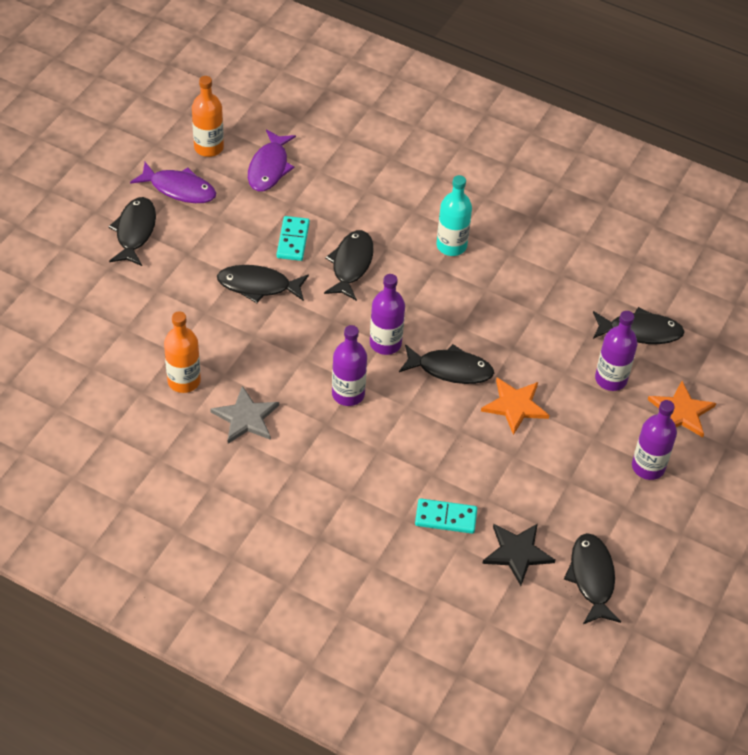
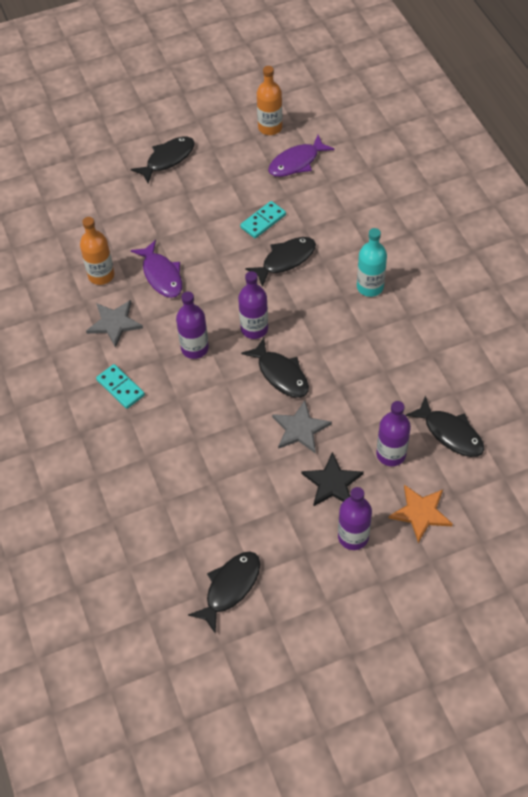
camera: 45 degrees right, 5 degrees up
(179, 189) = (223, 146): purple fish -> purple fish (161, 275)
(258, 286) = (209, 239): black fish -> none
(446, 517) = (174, 475): turquoise domino -> turquoise domino (120, 387)
(515, 406) = (300, 429): orange star -> grey star
(517, 553) = (196, 533): black star -> black star (332, 483)

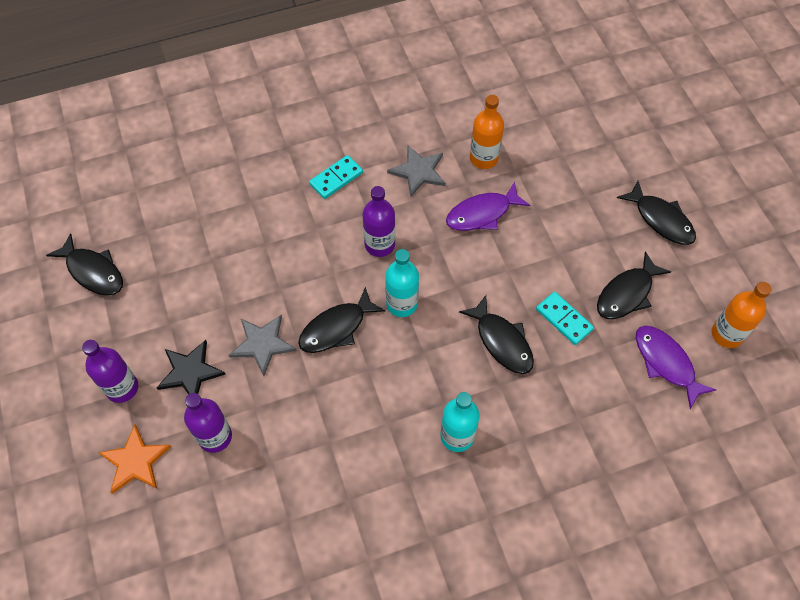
camera: 90 degrees right, 5 degrees up
(254, 329) = (402, 304): purple bottle -> turquoise bottle
(450, 433) = (232, 508): black fish -> black fish (627, 293)

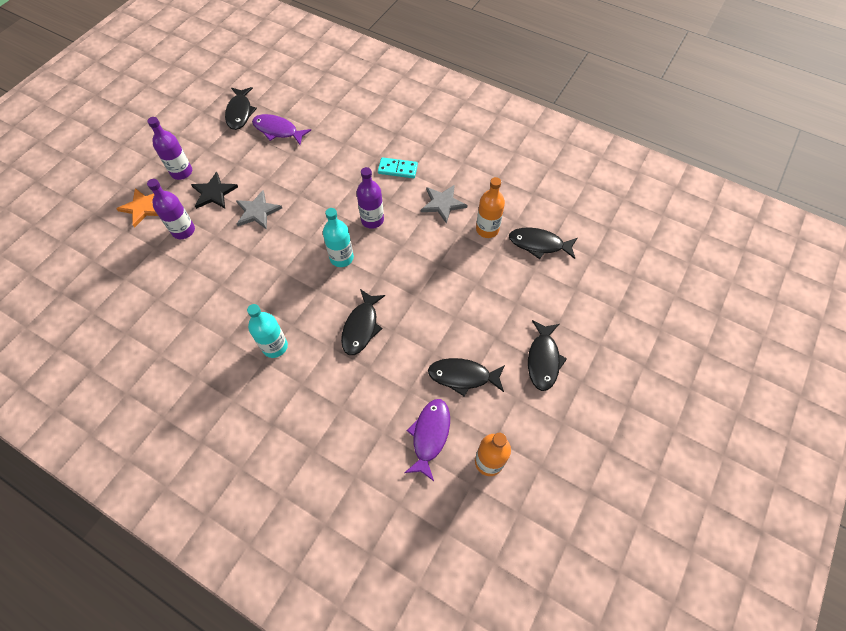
camera: 50 degrees right, 0 degrees up
(336, 328) = (297, 238): black fish -> black fish (539, 244)
(482, 213) = (445, 255): purple fish -> purple fish (278, 130)
(564, 319) = (408, 351): turquoise domino -> none

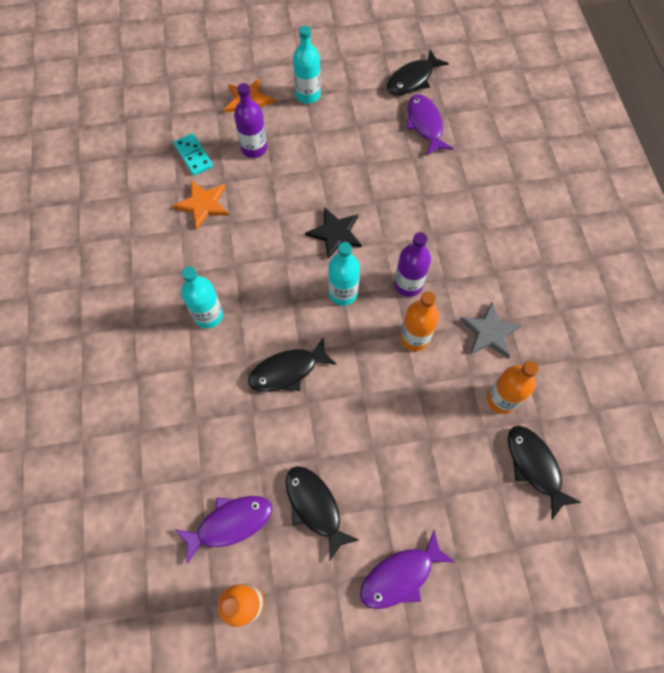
camera: 50 degrees right, 5 degrees up
(181, 172) = (308, 95): purple bottle -> turquoise bottle
(189, 291) = (203, 204): none -> orange star
(214, 193) = (311, 136): black star -> black star (335, 233)
(257, 211) = (325, 185): grey star -> none
(397, 169) = (487, 258): turquoise domino -> turquoise domino (193, 156)
(409, 242) = (415, 338): none -> orange bottle
(543, 360) = (401, 575): black fish -> purple fish

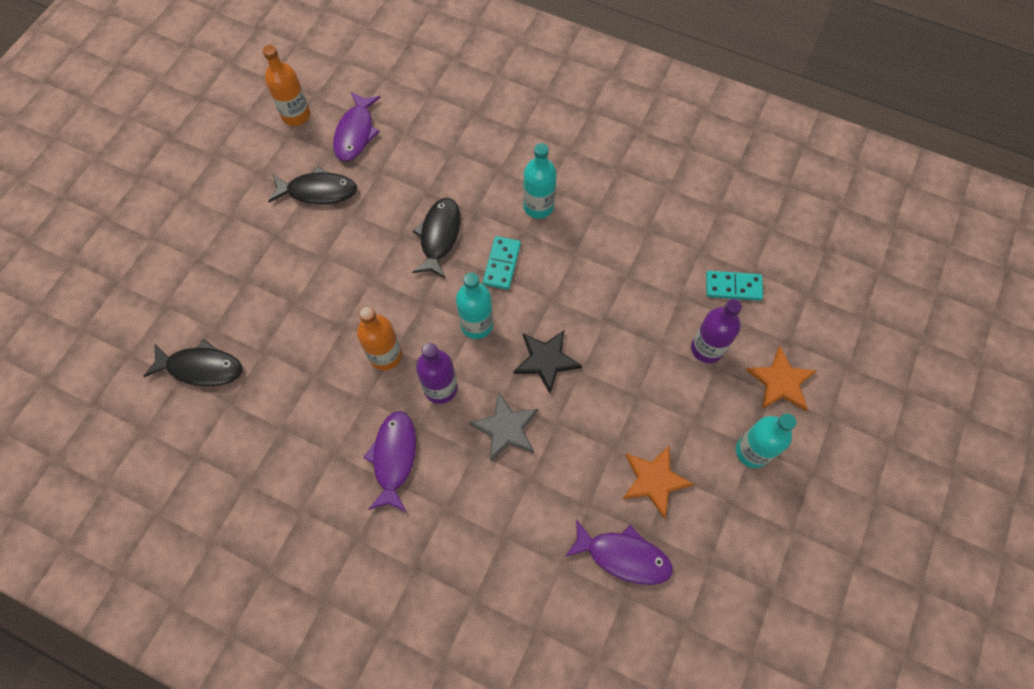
camera: 125 degrees right, 0 degrees up
(203, 204) = (664, 264): orange star -> orange star (654, 480)
(280, 309) = (501, 264): none -> turquoise domino
(401, 575) = (223, 215): purple fish -> purple fish (394, 458)
(412, 79) = (703, 595): black fish -> none
(489, 332) = (336, 425): grey star -> grey star (505, 428)
(502, 399) = (272, 386): orange bottle -> none

